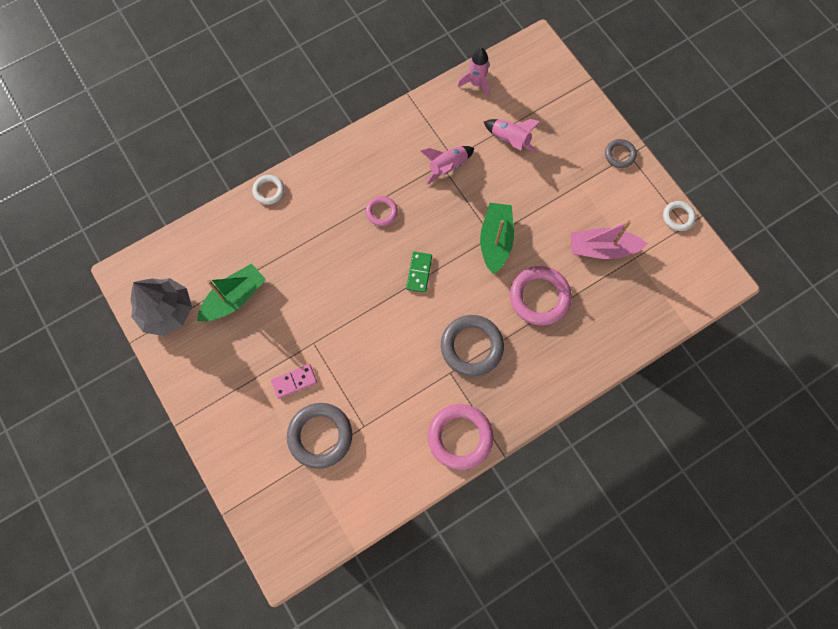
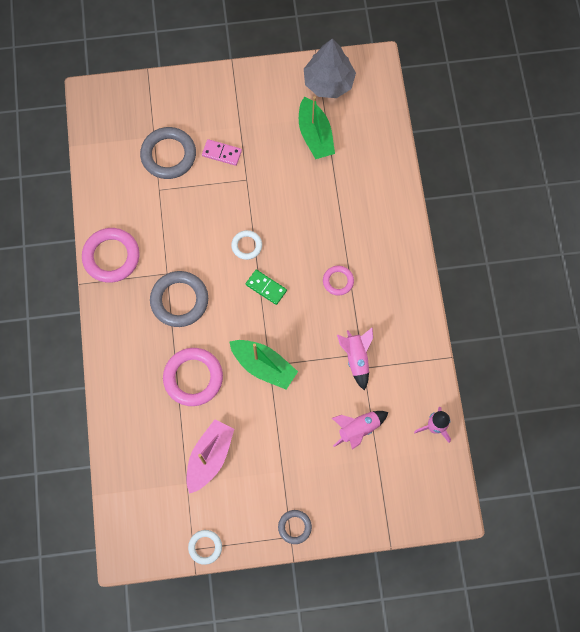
camera: 115 degrees right, 0 degrees up
(269, 191) = (402, 197): white ring -> white ring (246, 246)
(294, 381) = (222, 153): pink domino -> pink domino turned 75 degrees counterclockwise

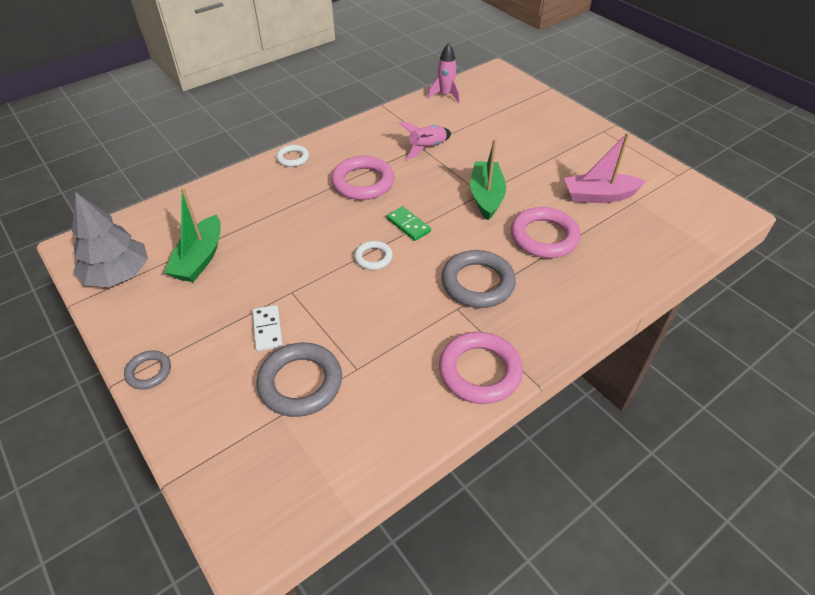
camera: 120 degrees left, 25 degrees down
(205, 547) = (667, 169): white ring -> white ring (293, 158)
(222, 153) = (267, 329): pink domino -> white domino
(266, 288) = (408, 225): green domino -> green domino turned 45 degrees counterclockwise
(294, 527) = (594, 131): grey ring -> grey ring (149, 372)
(315, 135) = (200, 258): green boat -> green boat turned 150 degrees clockwise
(338, 281) = (363, 182): pink ring -> pink ring, size x1.85
(358, 429) = (485, 127): pink rocket -> none

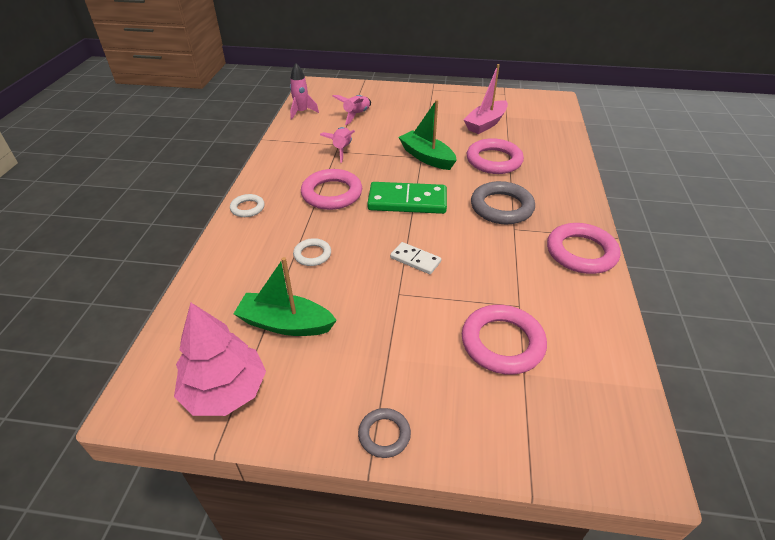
camera: 45 degrees left, 5 degrees down
(118, 275) = (225, 391): grey tree -> pink tree
(200, 258) = (285, 324): green boat -> green boat turned 135 degrees clockwise
(267, 329) = (423, 329): white domino -> white domino (415, 260)
(300, 383) = (502, 343): grey ring -> pink ring
(373, 257) = (417, 234): white ring -> white ring (312, 254)
(408, 225) = (407, 201): green domino -> green domino, size x1.88
(487, 121) = (356, 115): none -> pink rocket

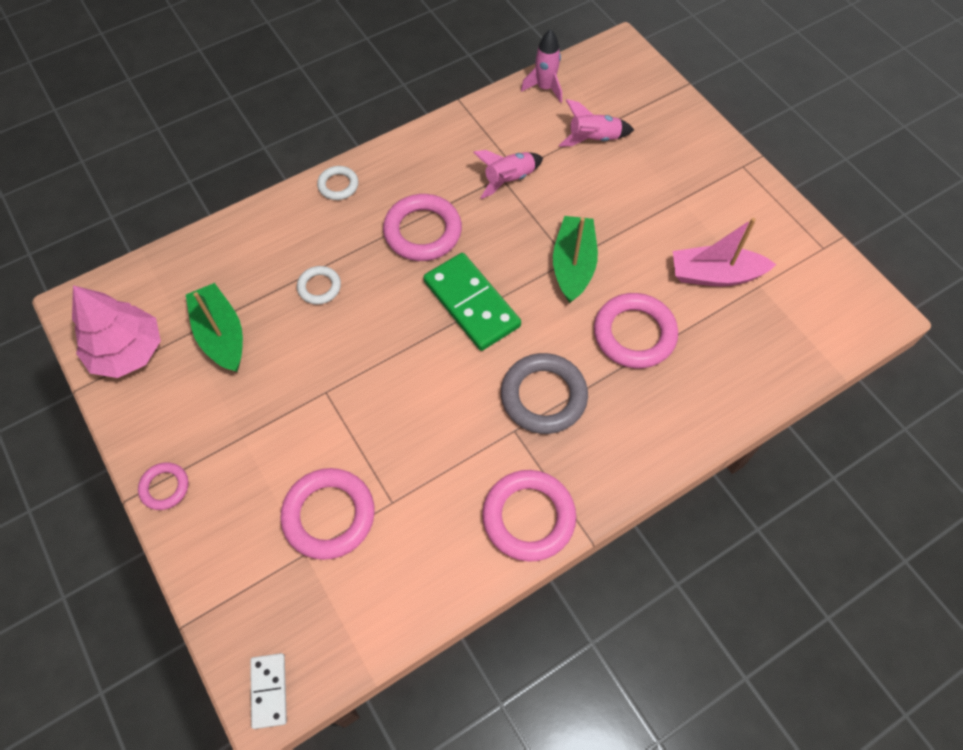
camera: 50 degrees right, 20 degrees up
(384, 434) = (165, 487): grey ring -> pink ring
(415, 260) = (383, 374): white domino -> white domino (269, 691)

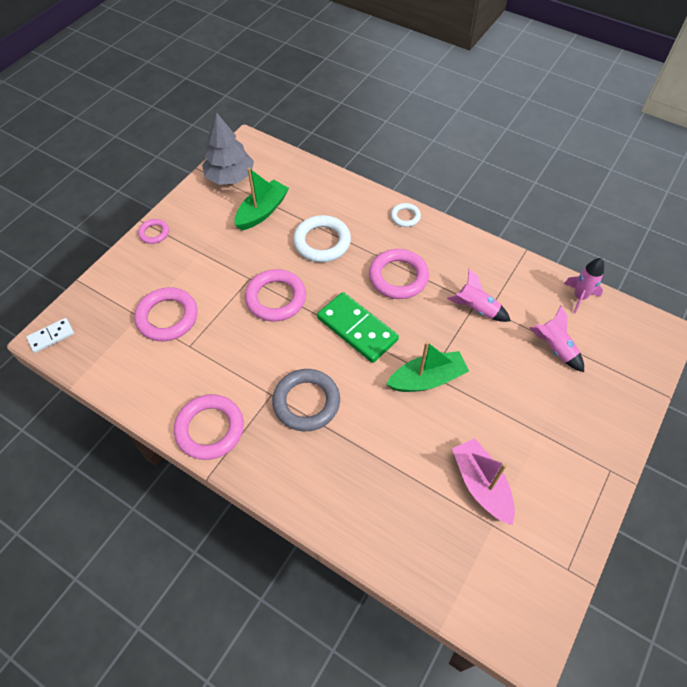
camera: 65 degrees right, 5 degrees down
(127, 351) = (230, 177): pink tree -> grey tree
(319, 287) = (322, 242): white ring -> white ring, size x1.85
(472, 303) = (357, 329): green domino -> green domino turned 75 degrees counterclockwise
(634, 334) = (390, 443): pink ring -> pink ring (276, 298)

